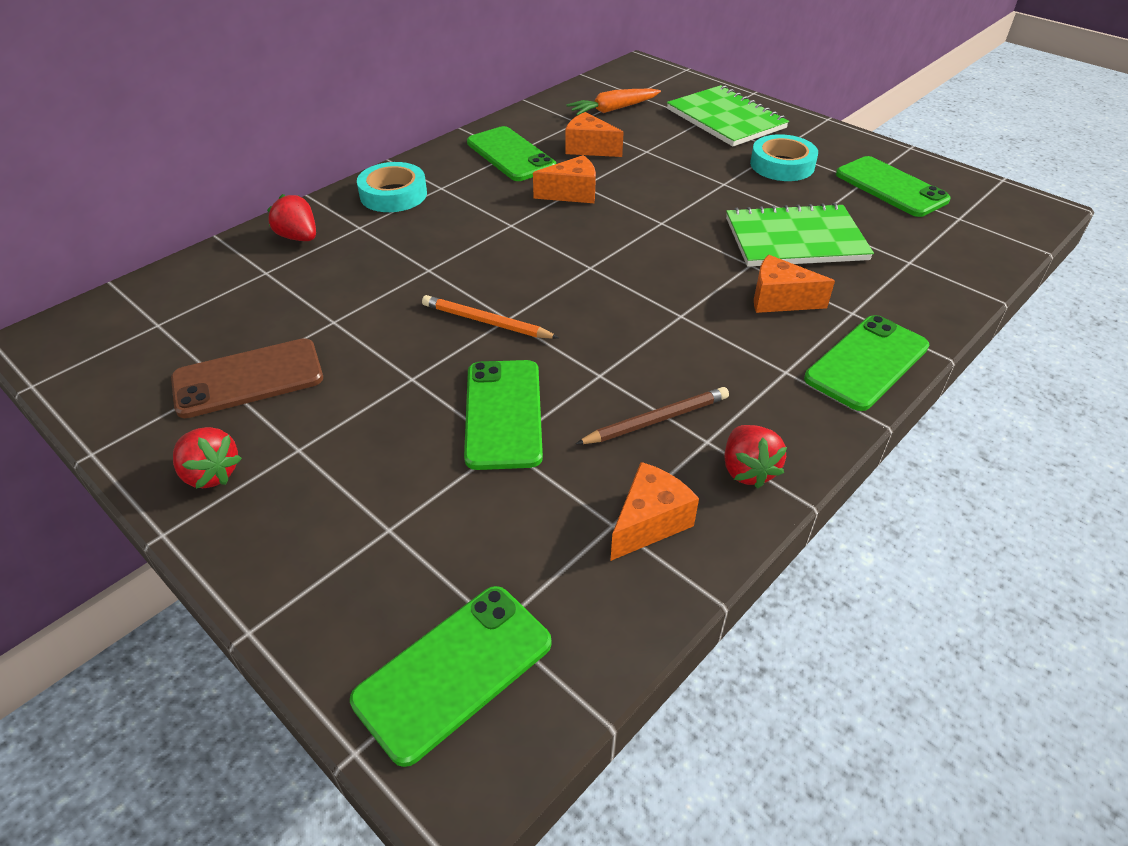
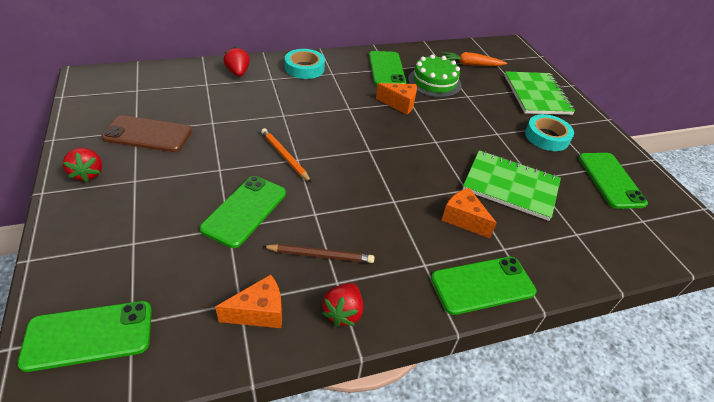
camera: 25 degrees right, 0 degrees up
(589, 148) = (434, 82): orange cheese -> green cake

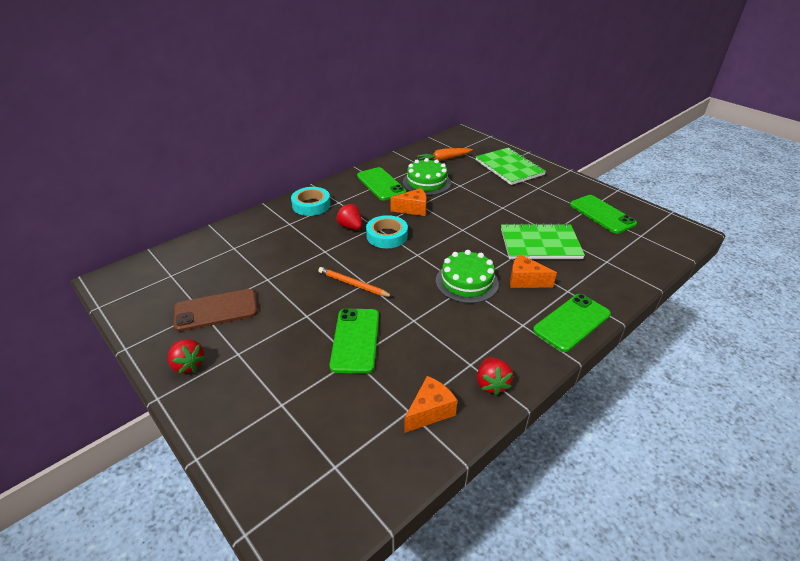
camera: 20 degrees left, 5 degrees down
(89, 335) = (306, 491): green phone -> none
(238, 72) = (255, 228): red strawberry -> red strawberry (350, 227)
(320, 255) = (442, 349): brown pencil -> none
(399, 196) = (467, 282): none -> green cake
(547, 137) = (538, 197): turquoise tape -> turquoise tape (387, 236)

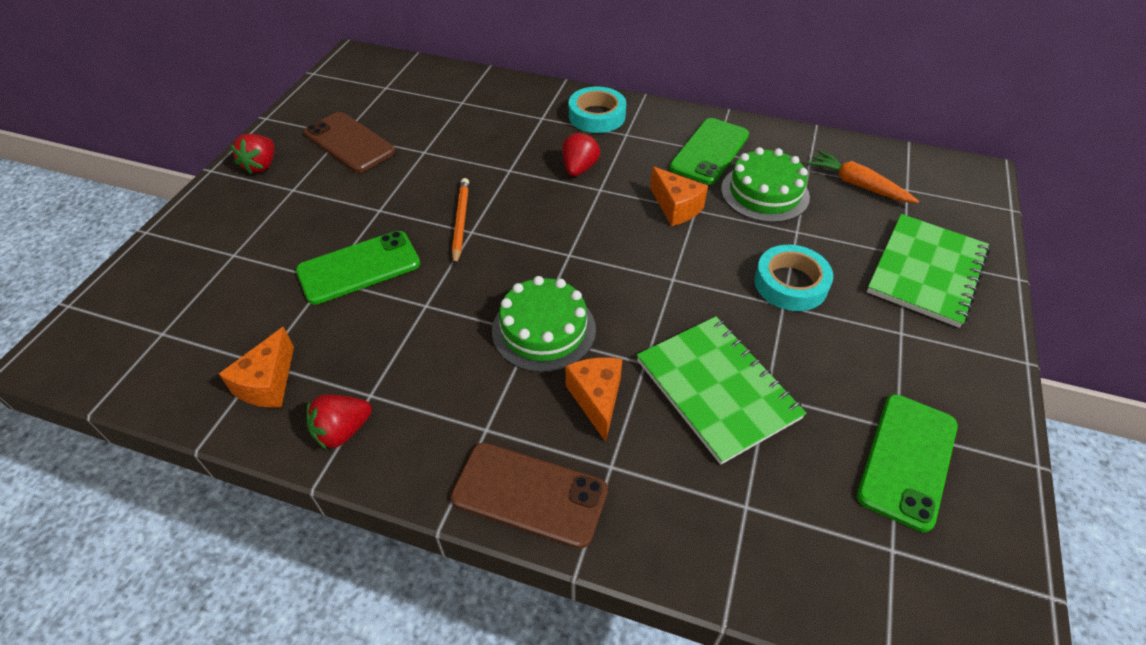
camera: 60 degrees right, 10 degrees up
(387, 236) = (587, 208): turquoise tape -> turquoise tape (790, 283)
(430, 411) = (268, 383): orange cheese -> orange cheese turned 90 degrees clockwise
(572, 322) = (529, 494): green phone -> brown phone

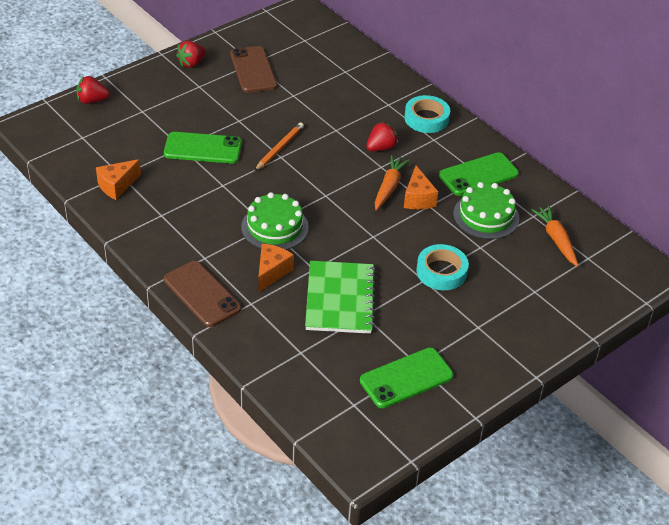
camera: 30 degrees right, 5 degrees down
(342, 431) = (136, 224): red strawberry -> red strawberry (92, 100)
(632, 209) = (389, 187): none -> orange carrot
(926, 271) = (536, 306): green notebook -> none

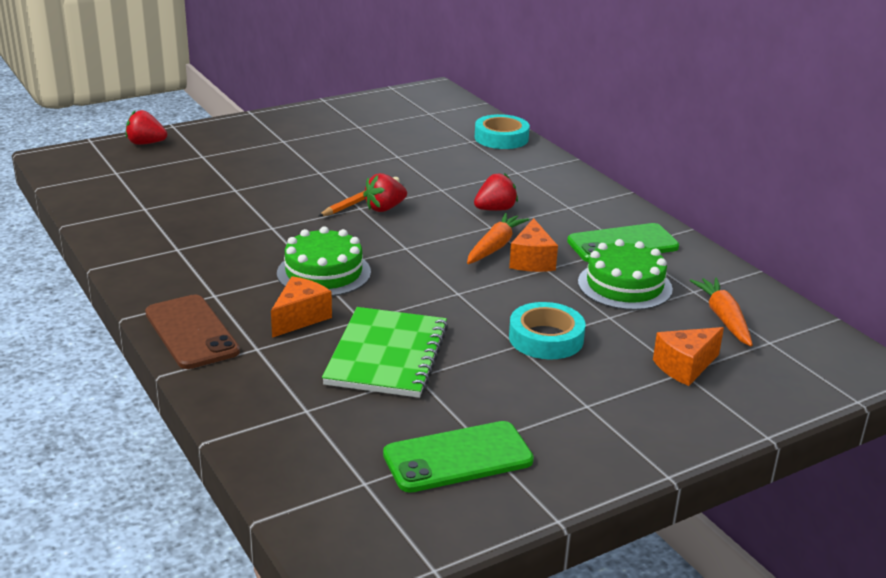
camera: 10 degrees right, 15 degrees down
(117, 186) = (134, 218): orange cheese -> orange cheese (685, 367)
(191, 63) = (282, 122): red strawberry -> red strawberry (384, 208)
(203, 148) = (262, 193): green phone -> none
(253, 70) = (355, 132): brown phone -> none
(426, 118) = (564, 188): turquoise tape -> turquoise tape (501, 138)

